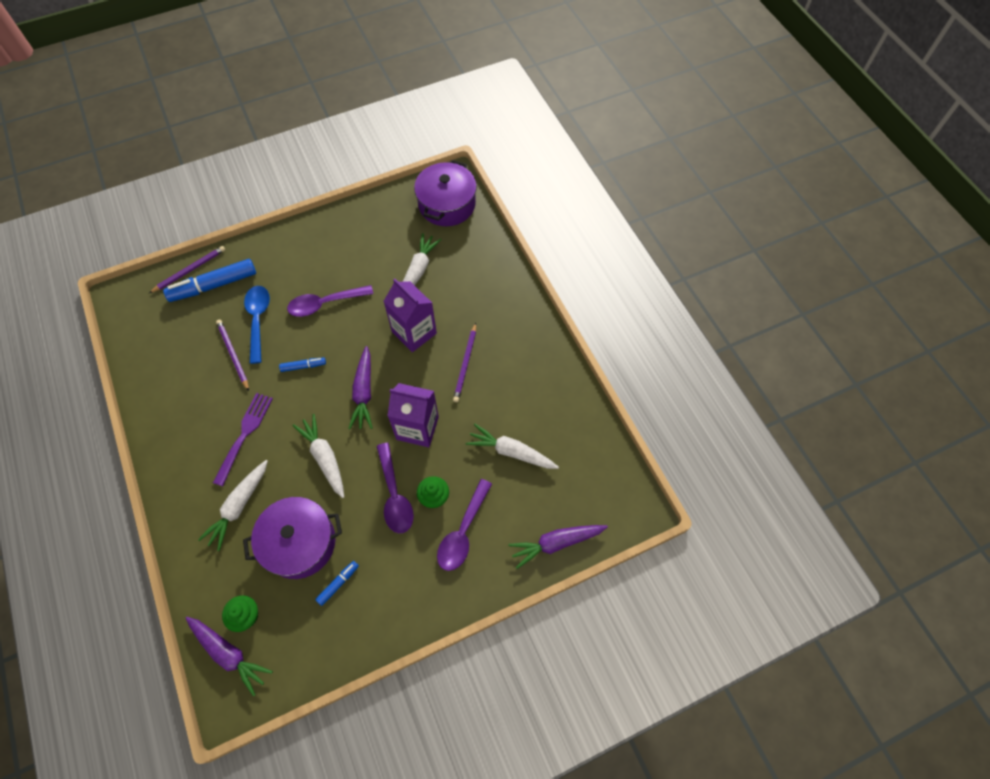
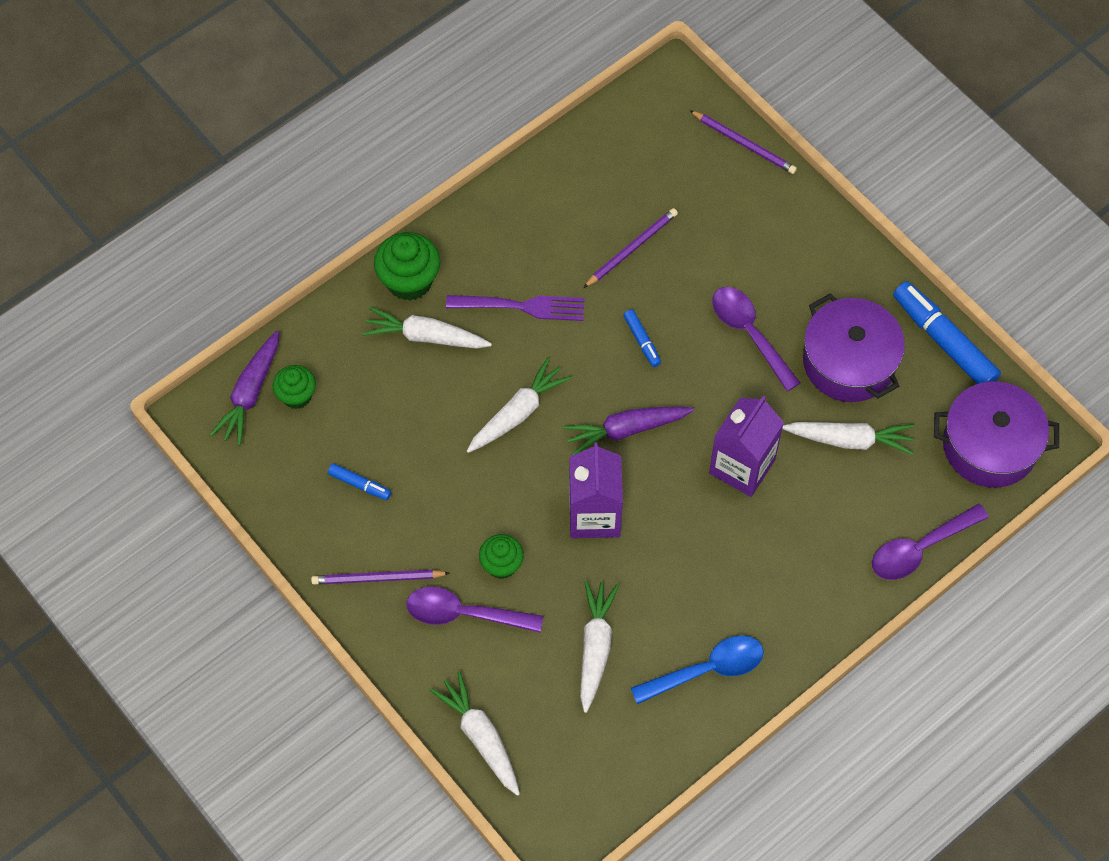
camera: 75 degrees right, 0 degrees up
(188, 507) = (409, 281): none -> green cupcake
(214, 285) = (730, 183): blue marker -> blue marker (944, 341)
(258, 320) = (694, 259): blue spoon -> blue spoon (707, 670)
(300, 543) = (398, 423): purple pot -> purple pot (849, 362)
(394, 495) = (490, 515): purple spoon -> purple spoon (920, 549)
(465, 364) = (713, 550): purple pencil -> purple pencil (377, 578)
(556, 543) = (480, 737): purple carrot -> white carrot

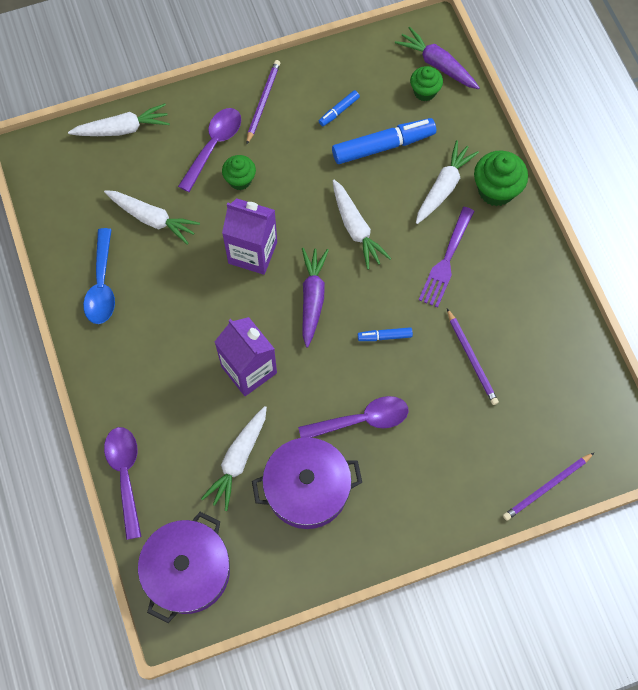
camera: 110 degrees right, 5 degrees up
(944, 341) = (296, 576): blue marker -> blue marker (383, 146)

